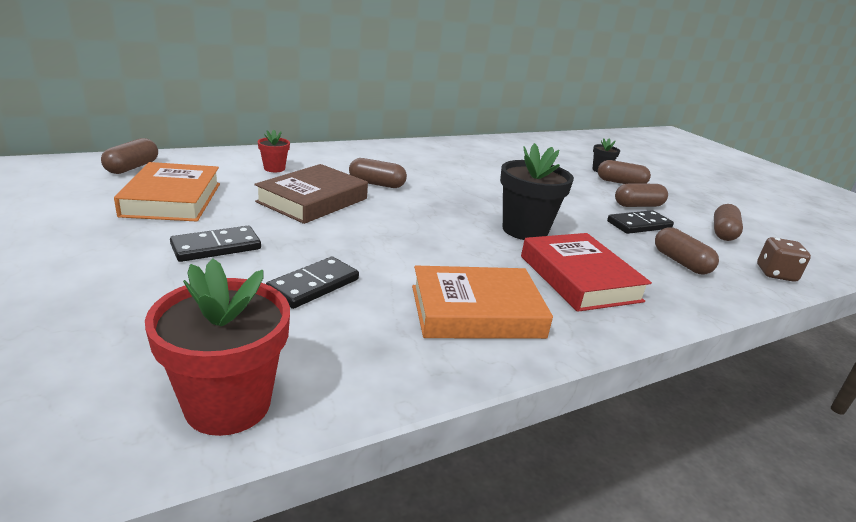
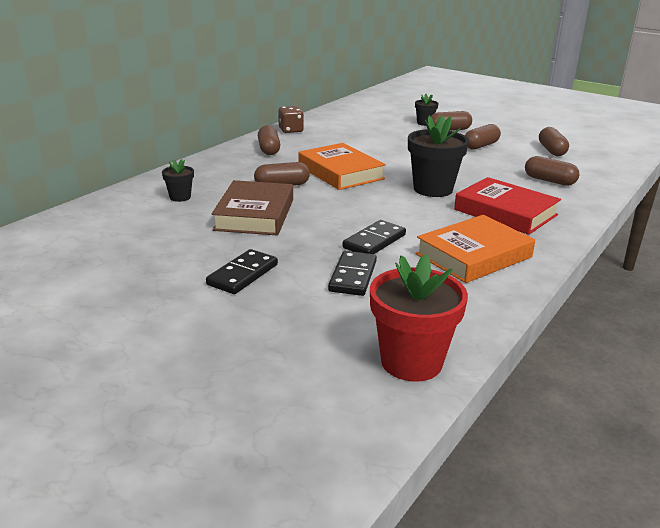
camera: 25 degrees left, 0 degrees up
(132, 167) = (54, 235): brown capsule -> brown capsule (269, 149)
(172, 199) = (142, 250): orange book -> orange book (340, 172)
(274, 168) = (180, 197): red flower pot -> black flower pot
(639, 225) = (497, 161): black domino -> black domino (374, 241)
(775, 274) = (606, 171): brown dice -> brown dice (291, 130)

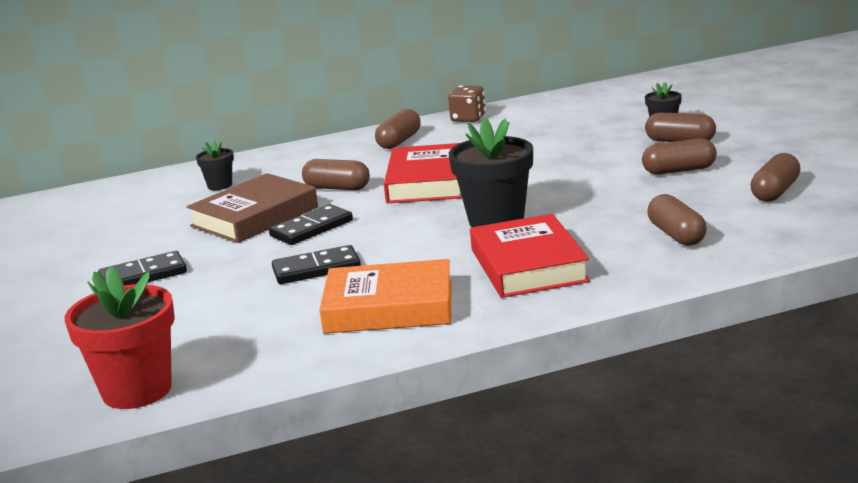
camera: 40 degrees right, 5 degrees down
(340, 172) = (427, 182): orange book -> red book
(352, 276) = (231, 300): black domino -> black domino (311, 228)

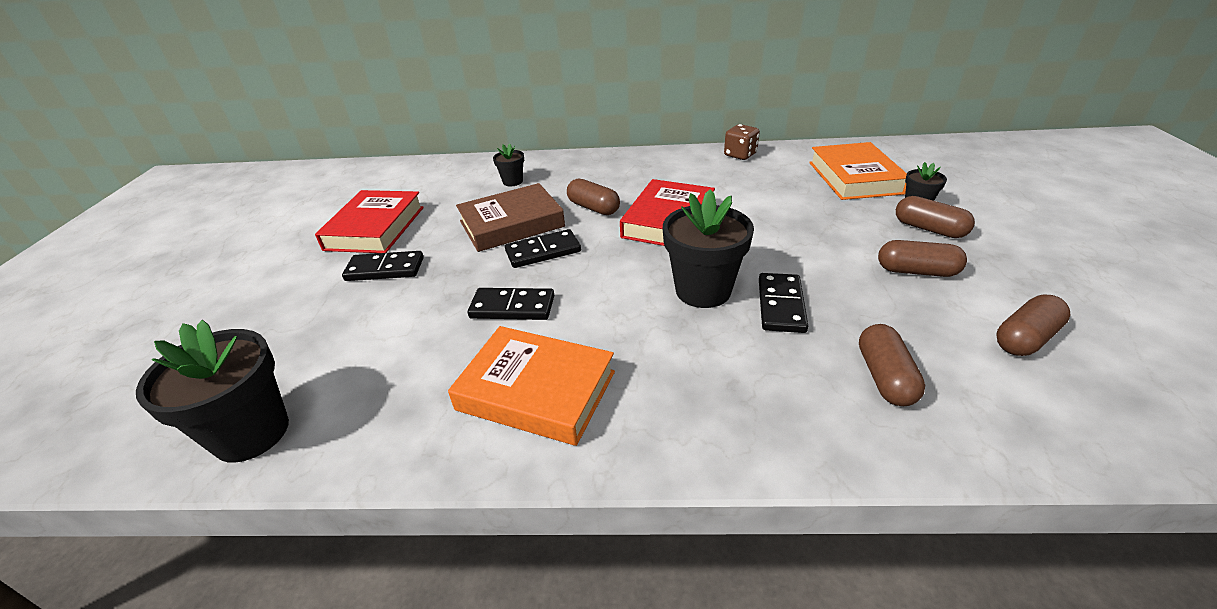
camera: 20 degrees right, 15 degrees up
(137, 390) = (251, 433): red flower pot -> black flower pot
(399, 141) = (672, 167): brown capsule -> none
(528, 265) = (702, 372): red book -> red book (375, 228)
(573, 214) = (781, 305): none -> black domino
(597, 116) = (855, 177): none -> orange book

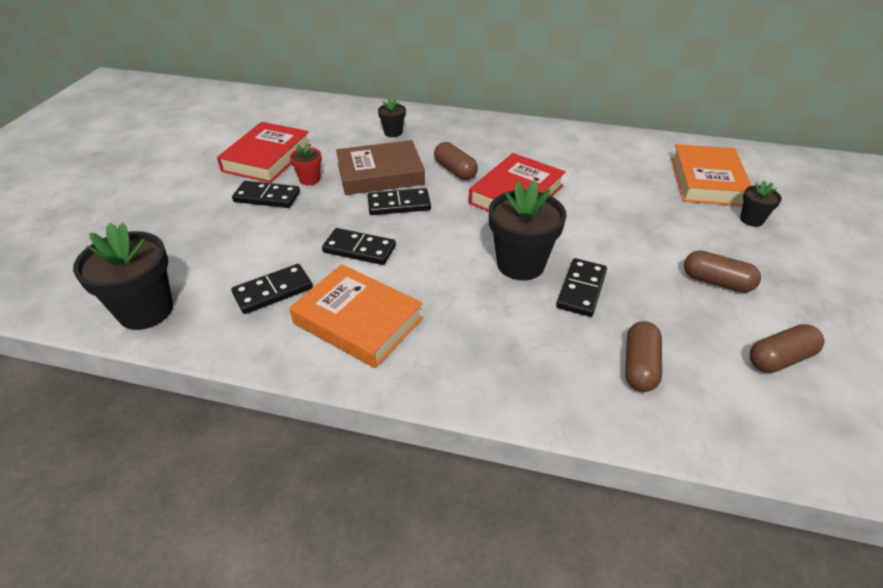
camera: 10 degrees right, 5 degrees up
(419, 375) = (273, 291): none -> black domino
(431, 242) = (309, 179): none -> red flower pot
(740, 155) = (609, 139): brown dice -> none
(929, 229) = (750, 244): brown capsule -> none

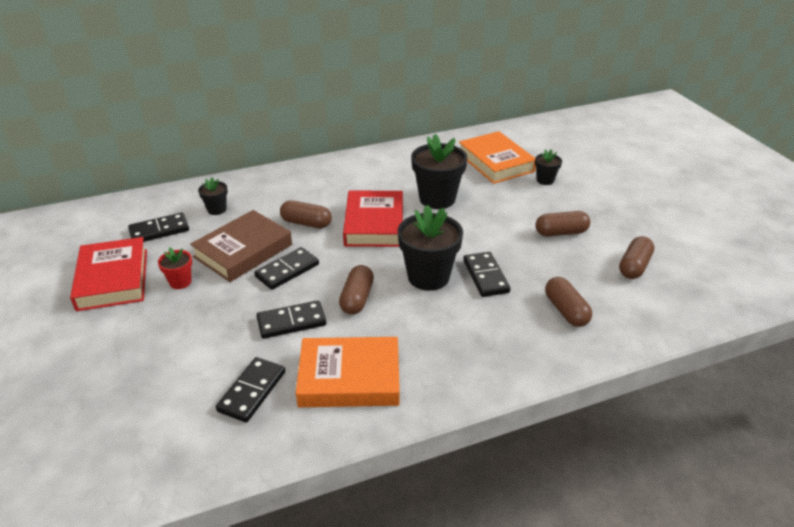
camera: 35 degrees left, 5 degrees down
(146, 311) = (145, 469): black flower pot -> black flower pot (437, 199)
(267, 197) = (154, 315): black domino -> black domino (159, 230)
(434, 254) = (357, 298): none -> brown capsule

